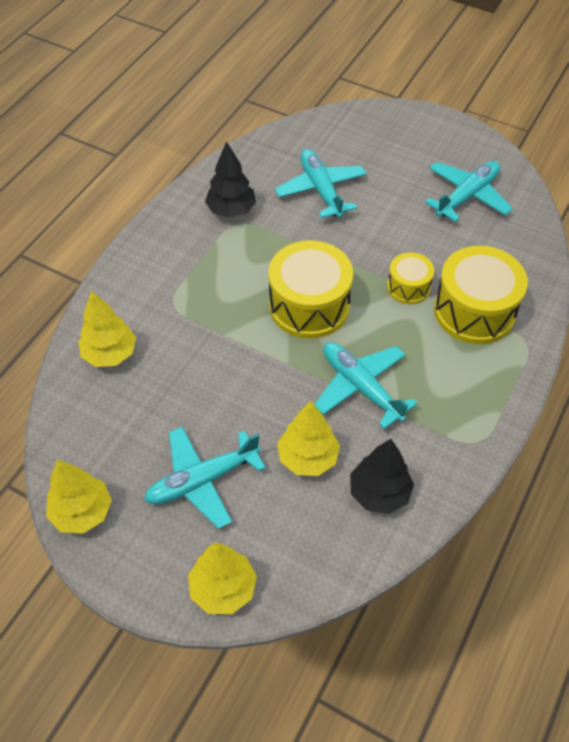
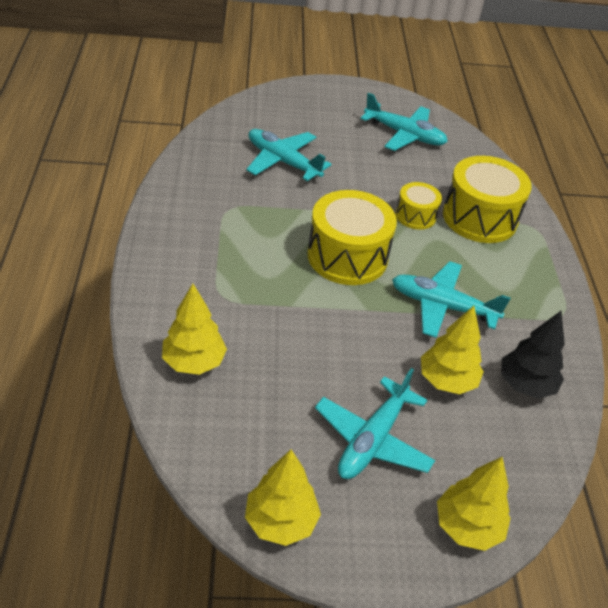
camera: 35 degrees left, 10 degrees down
(231, 210) = (215, 200): black tree -> none
(467, 196) = (404, 135): turquoise plane -> turquoise plane turned 105 degrees clockwise

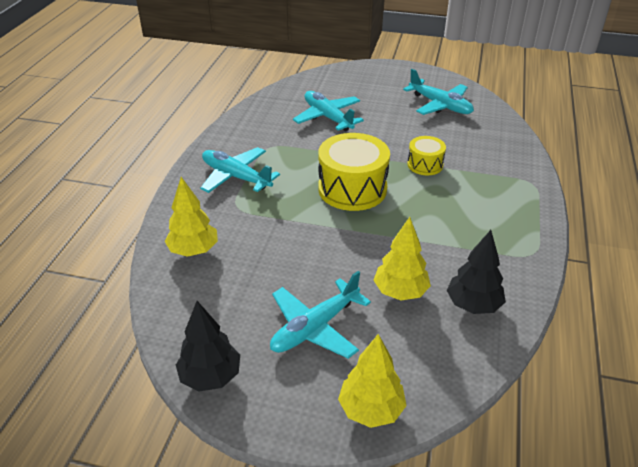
camera: 20 degrees right, 5 degrees down
(280, 521) = (210, 376): yellow tree -> black tree
(442, 306) = (420, 234): turquoise plane -> turquoise plane (236, 177)
(479, 217) = (483, 171): yellow drum -> none

